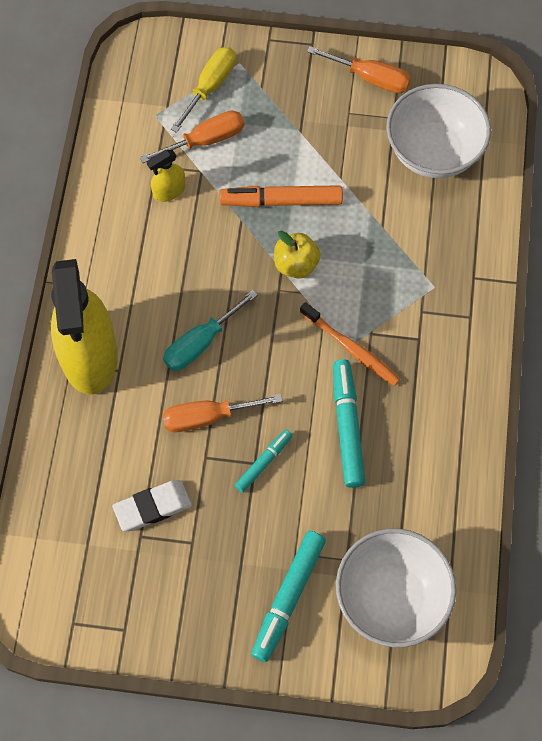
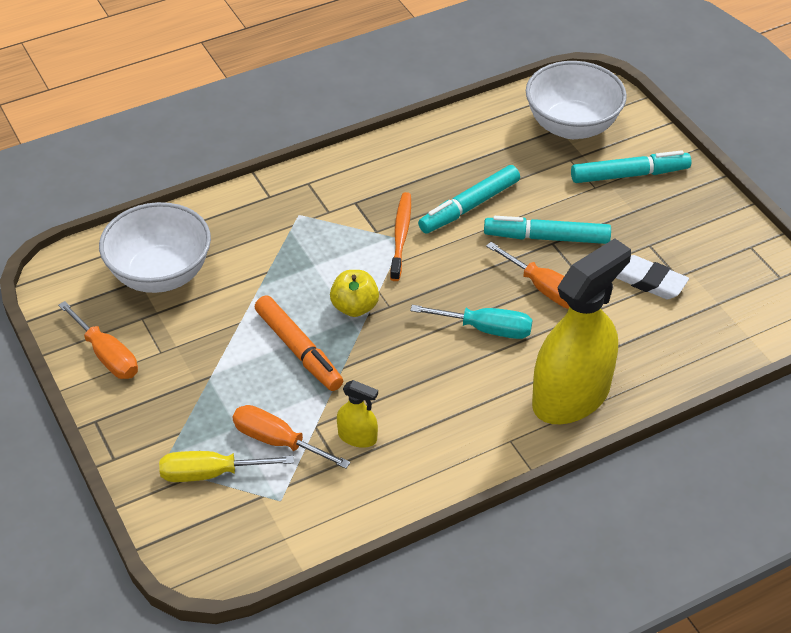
camera: 125 degrees left, 20 degrees down
(263, 462) = (546, 238): turquoise marker -> turquoise marker, size x1.70
(370, 78) = (107, 355): orange screwdriver -> orange screwdriver turned 150 degrees clockwise

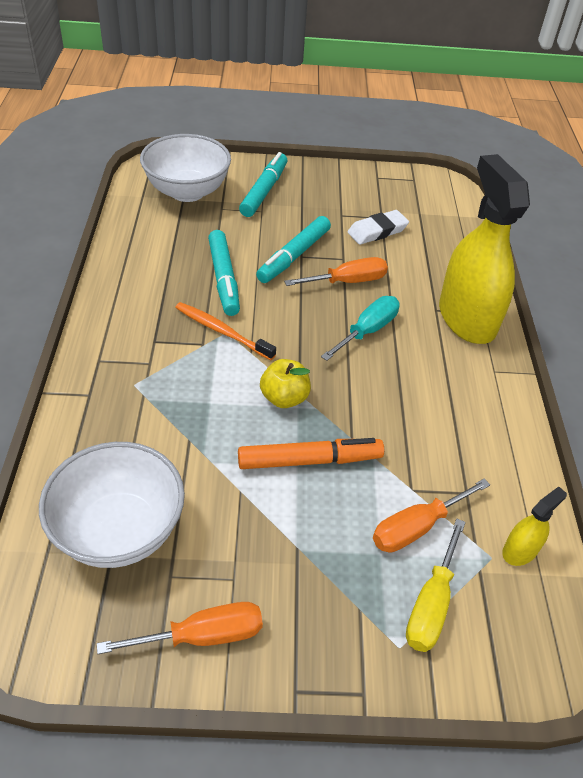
camera: 65 degrees left, 0 degrees up
(357, 437) = (442, 465): yellow spray bottle -> yellow spray bottle (520, 550)

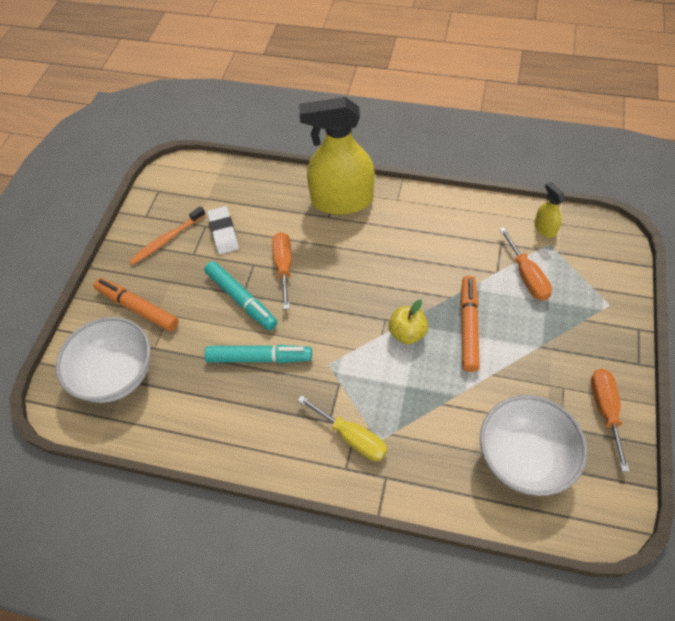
camera: 70 degrees left, 10 degrees up
(221, 331) = (326, 367): orange toothbrush -> orange toothbrush (166, 240)
(264, 191) = (137, 308): turquoise marker -> orange marker
(367, 331) = (344, 265): turquoise screwdriver -> none
(431, 604) = (581, 282): yellow screwdriver -> yellow screwdriver (352, 437)

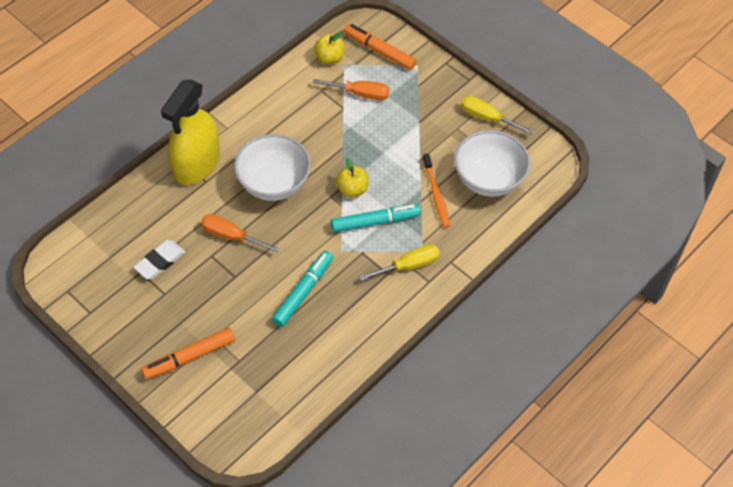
camera: 65 degrees left, 0 degrees up
(116, 375) = (245, 397): white bowl -> white bowl (274, 183)
(166, 240) = (132, 307): orange toothbrush -> orange toothbrush (436, 195)
(223, 233) = (160, 262): white eraser -> white eraser turned 60 degrees counterclockwise
(241, 299) = (240, 279): turquoise marker -> turquoise marker (375, 222)
(468, 326) = (374, 151): orange marker -> orange marker (379, 51)
(545, 228) = (329, 58): yellow spray bottle -> yellow apple
(605, 410) = (487, 118): orange screwdriver -> yellow screwdriver

